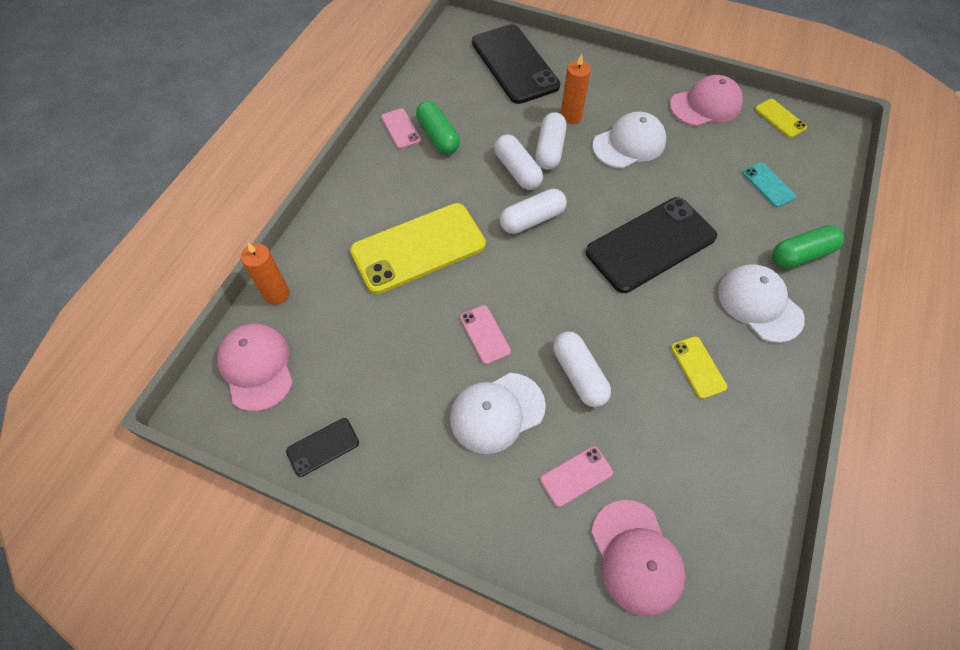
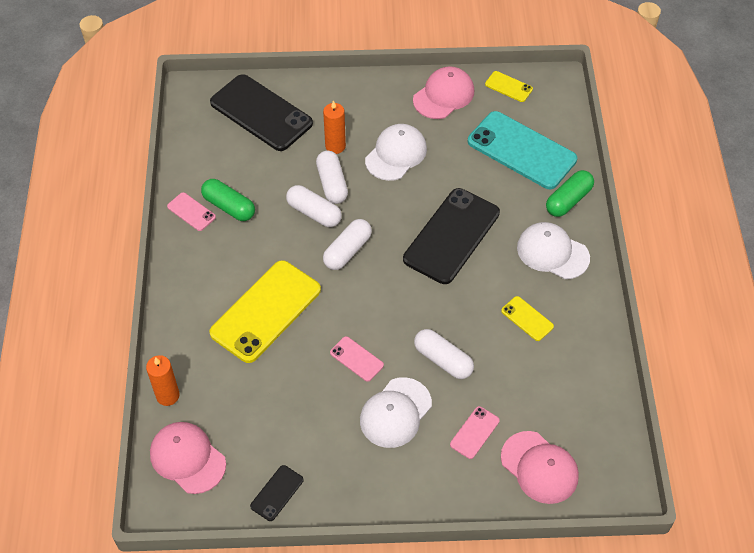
camera: 25 degrees left, 5 degrees down
(768, 185) = (521, 150): turquoise phone -> turquoise phone, size x2.23

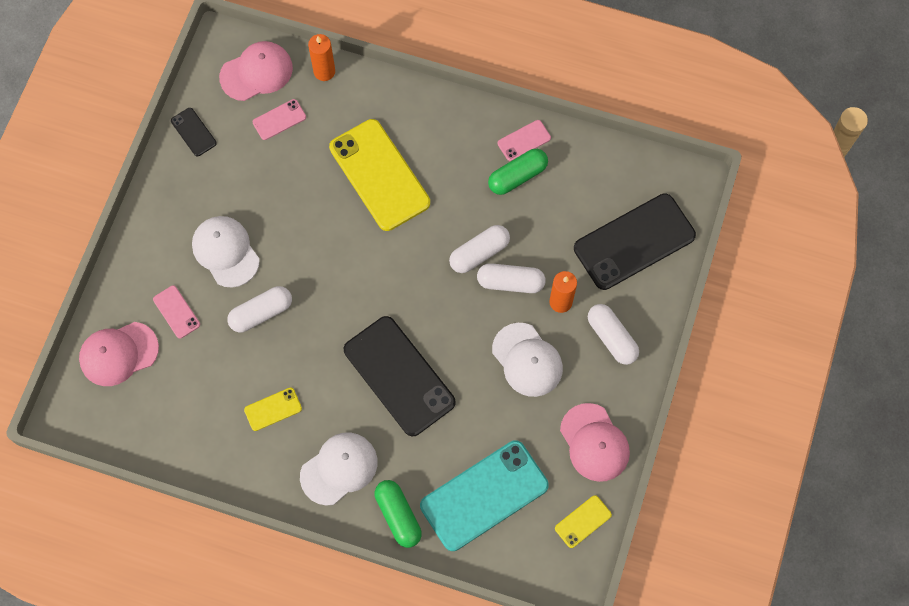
camera: 110 degrees right, 15 degrees up
(347, 251) = (420, 269): white capsule -> white capsule (612, 338)
(356, 359) = (295, 237): pink phone -> pink phone (279, 119)

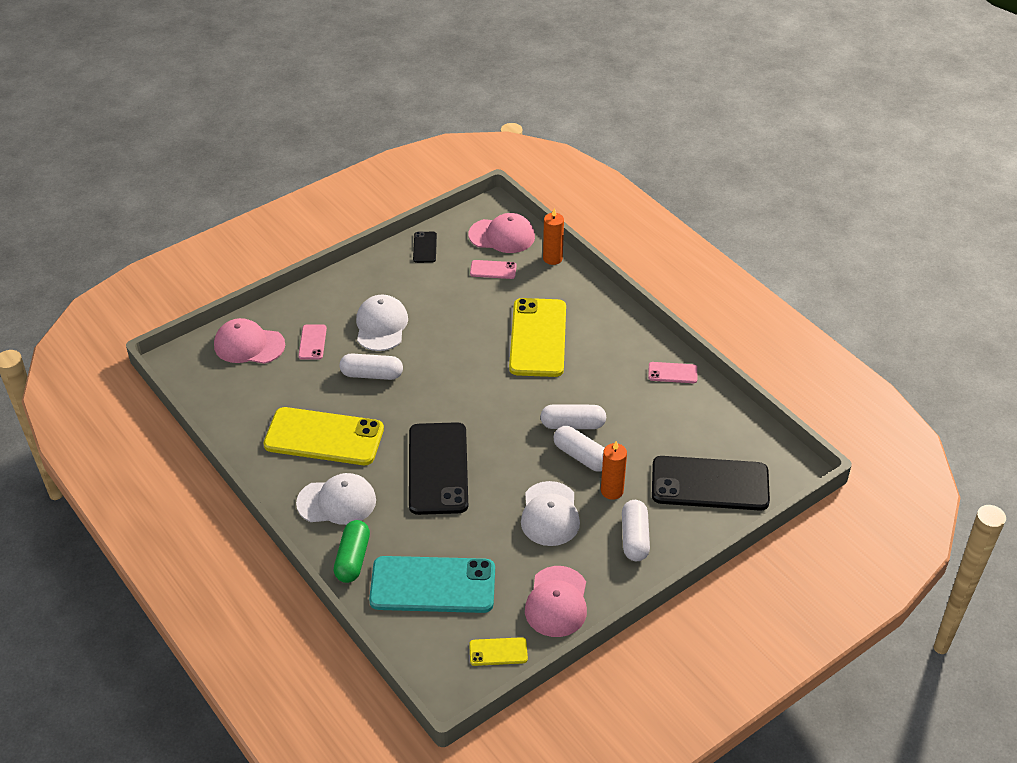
camera: 35 degrees right, 25 degrees down
(273, 409) = (324, 437): yellow phone -> yellow phone, size x2.23
(517, 176) = (647, 392): green capsule -> none

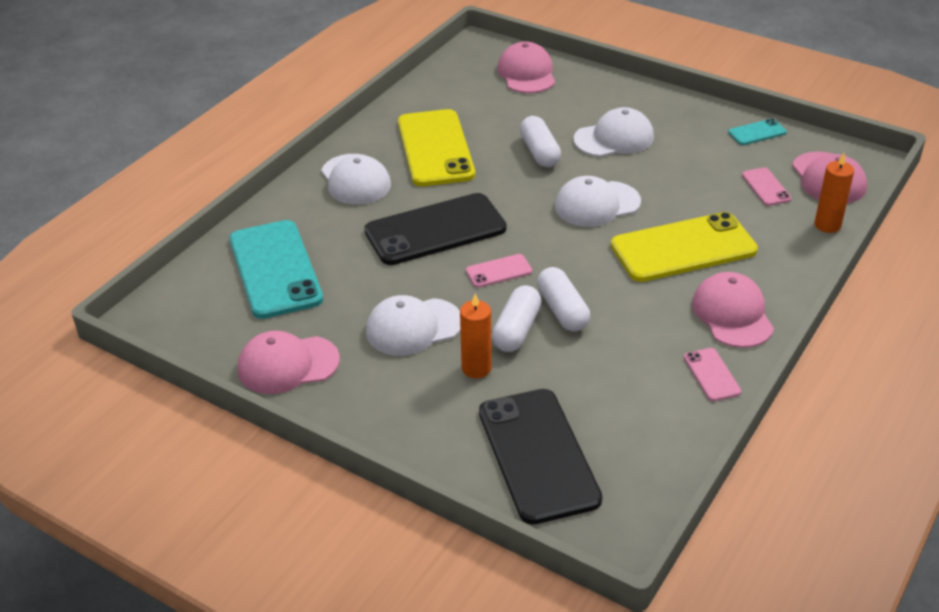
camera: 70 degrees right, 5 degrees down
(312, 342) = (558, 106): pink phone -> pink phone (499, 271)
(353, 559) = (287, 210): green capsule -> none
(425, 247) = (757, 132): black phone -> turquoise phone
(460, 365) = (597, 204): none -> white cap
(498, 652) = (203, 338): yellow phone -> none
(619, 340) = (732, 314): none -> pink cap
(634, 538) = (412, 406): white capsule -> none

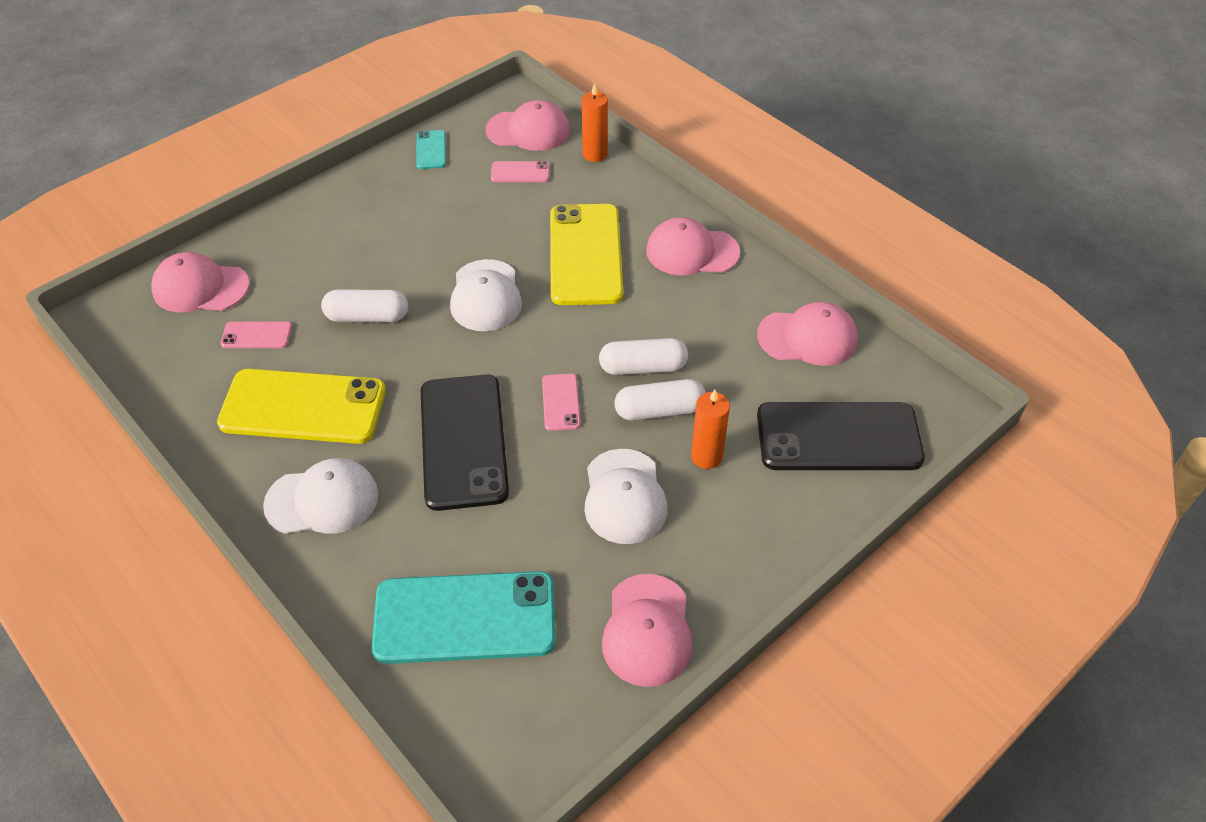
camera: 75 degrees left, 10 degrees up
(516, 330) = (659, 410): white capsule -> white capsule turned 45 degrees counterclockwise
(614, 138) = (378, 251): white cap -> none
(660, 415) = (808, 337): none -> pink cap
(711, 375) = (766, 289): pink phone -> pink phone (256, 335)

